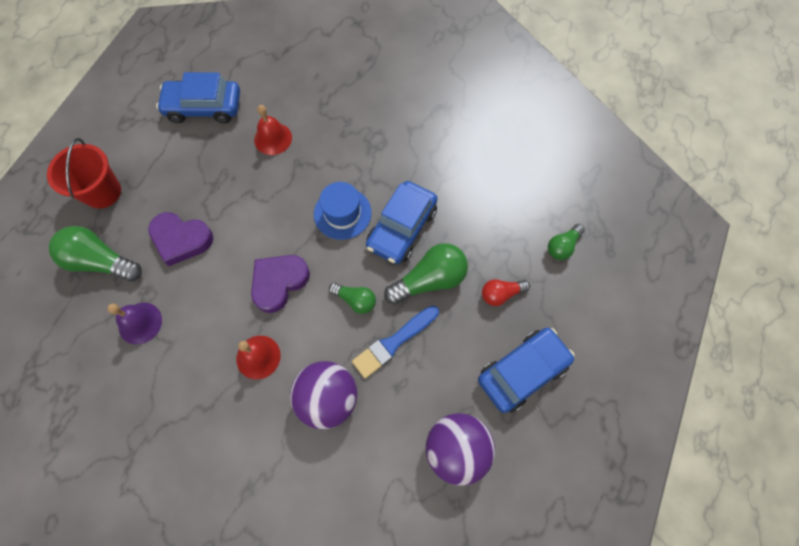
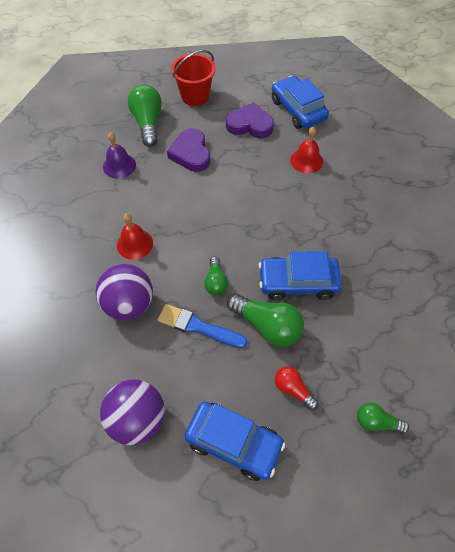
camera: 60 degrees right, 10 degrees down
(279, 282) = (197, 226): purple heart -> purple heart (250, 125)
(342, 213) = (280, 235): blue hat -> none

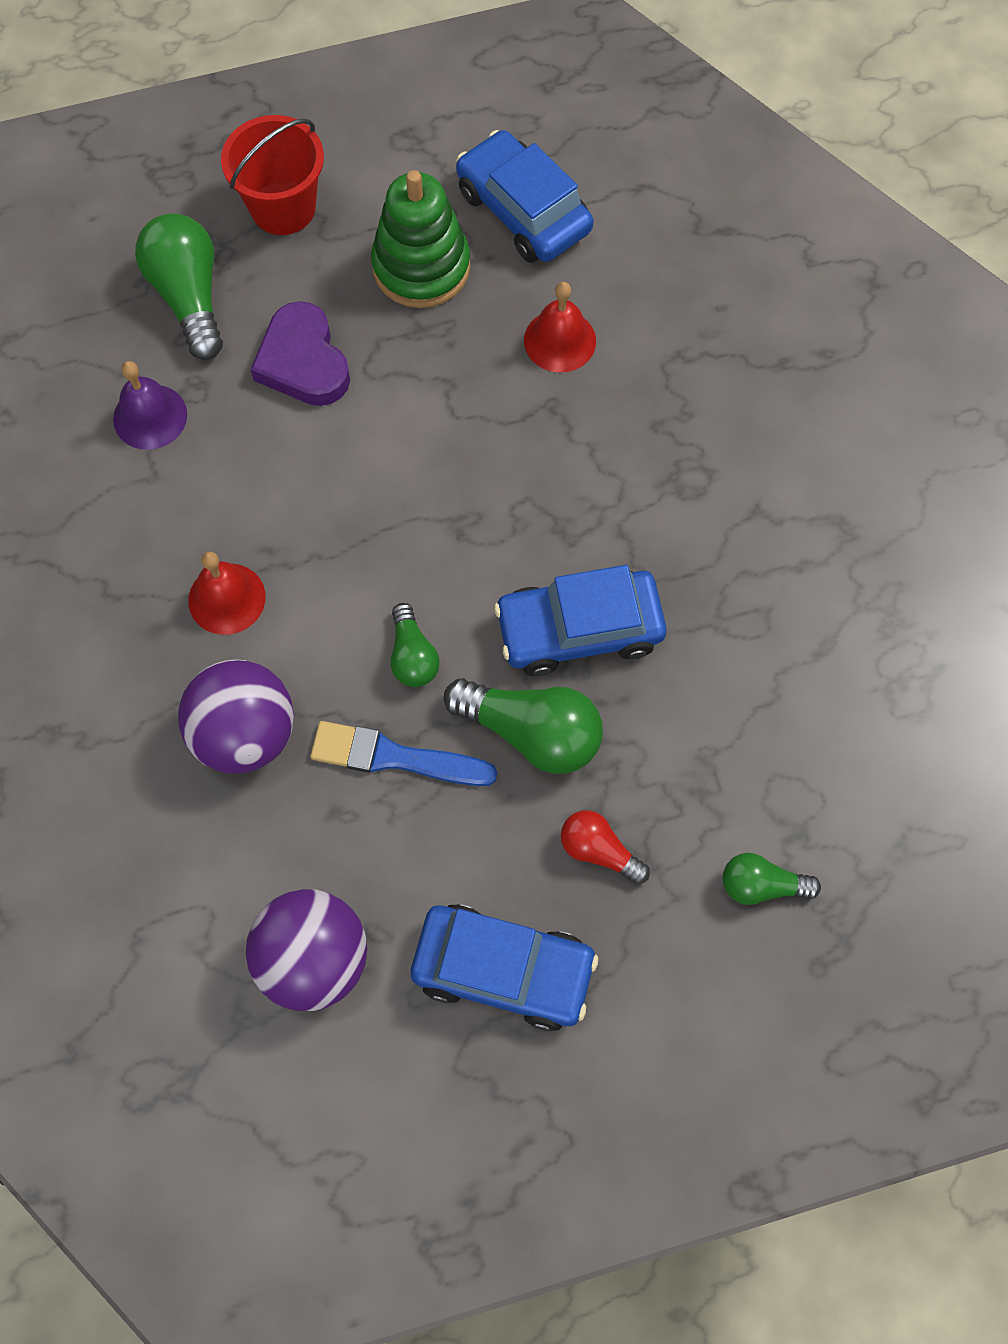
camera: 10 degrees left, 10 degrees up
(250, 125) = (421, 267): purple heart -> green stacking toy

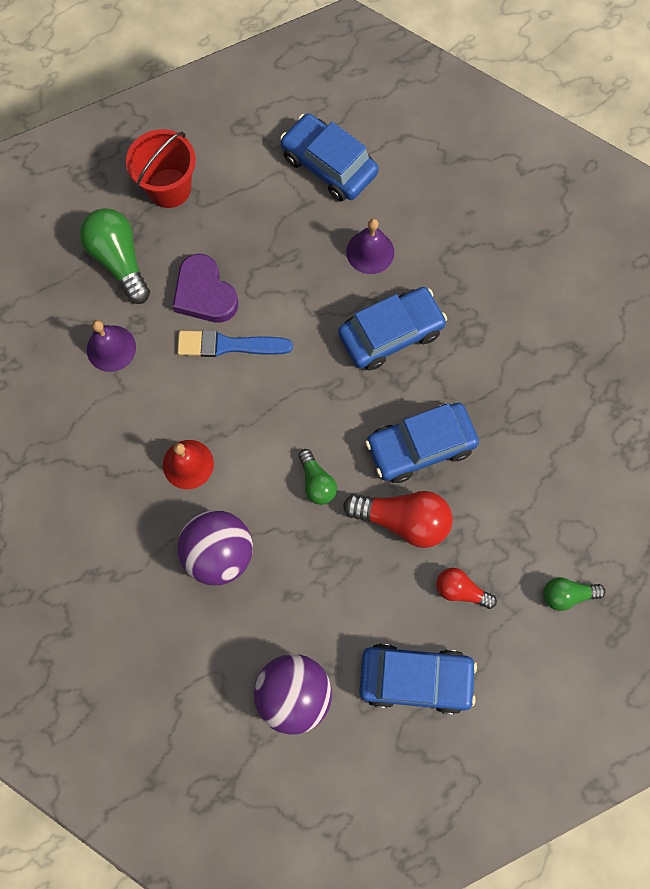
camera: 10 degrees left, 5 degrees up
(394, 757) = (318, 551): blue brush -> blue brush (228, 345)
(421, 267) = (269, 215): green stacking toy -> none
(531, 732) = (403, 520): green light bulb -> red light bulb
(560, 340) = (370, 252): red bell -> purple bell
(567, 460) = (391, 333): none -> blue car

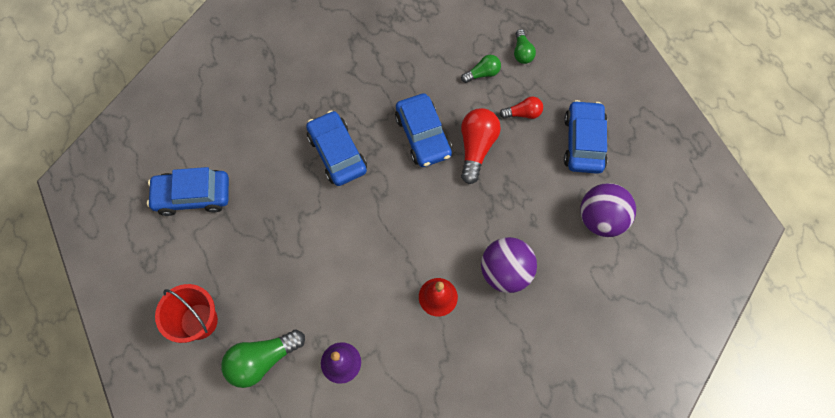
camera: 90 degrees left, 5 degrees down
(204, 293) = (297, 289): purple heart -> none
(228, 345) = (342, 269): blue brush -> none
(316, 482) = (450, 204): green light bulb -> green light bulb (482, 73)
(328, 165) = (193, 196): blue car -> blue car turned 45 degrees clockwise
(370, 252) = (270, 166): purple bell -> none
(461, 590) = (523, 113): red light bulb -> red light bulb turned 120 degrees counterclockwise

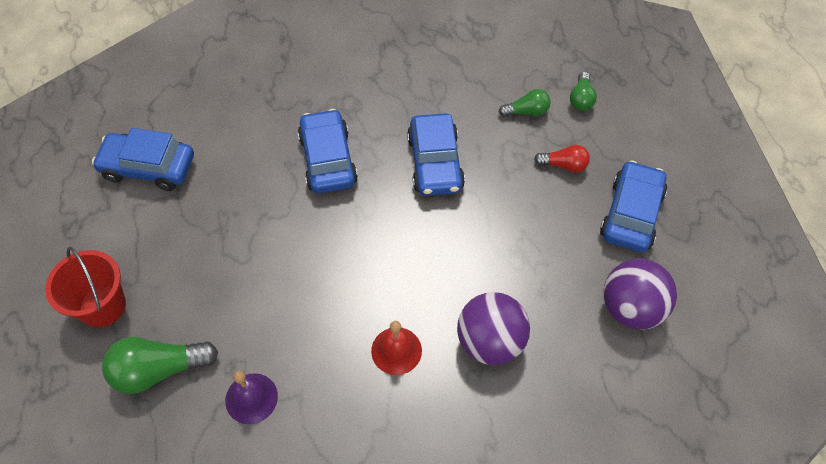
camera: 15 degrees right, 10 degrees down
(476, 148) = (495, 190): red light bulb -> none

